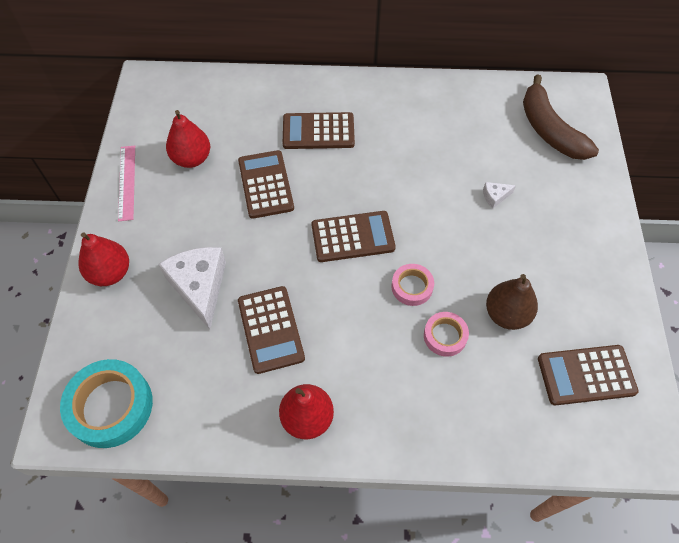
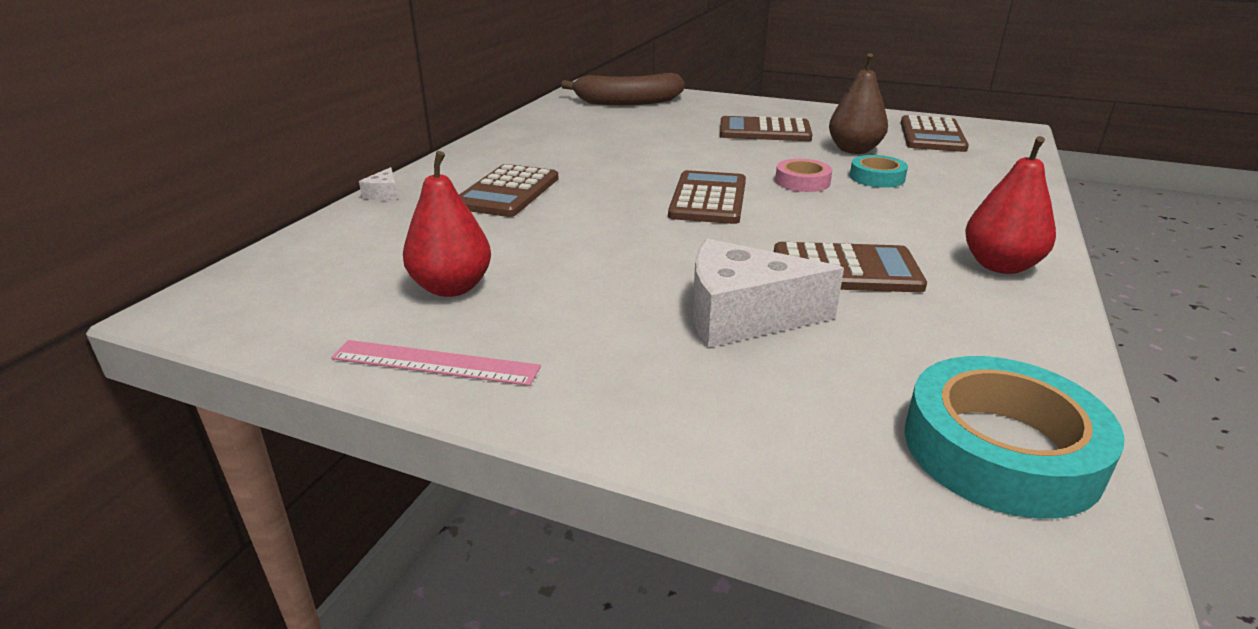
camera: 70 degrees left, 30 degrees down
(110, 273) = (661, 411): red pear -> none
(265, 184) = (570, 237): brown calculator -> brown calculator (764, 131)
(445, 336) = (877, 177): pink tape -> turquoise tape
(495, 196) = (696, 131): white cheese -> white cheese (384, 194)

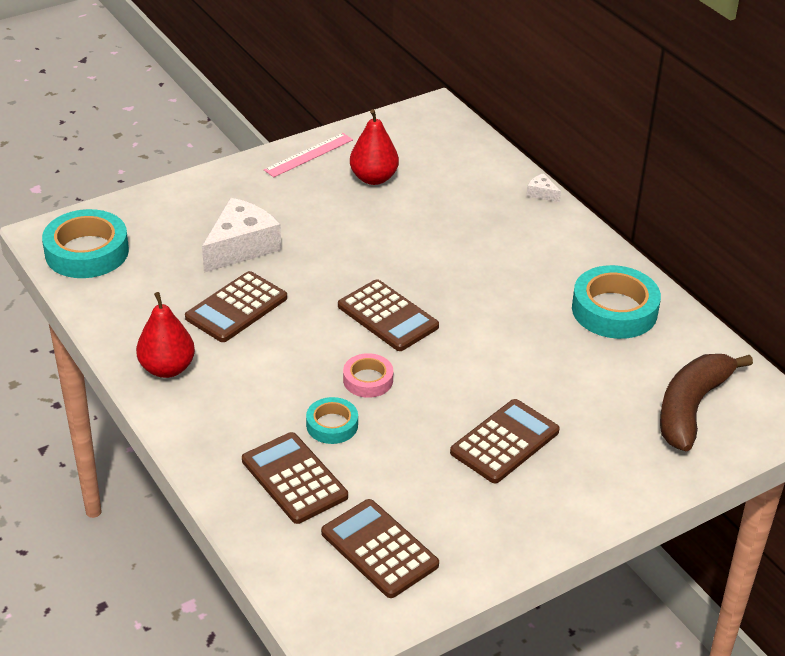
camera: 125 degrees right, 10 degrees up
(508, 192) = (493, 240): brown calculator -> brown calculator (294, 479)
(551, 135) = (614, 310): none -> turquoise tape
(854, 150) = (399, 461): brown pear -> none

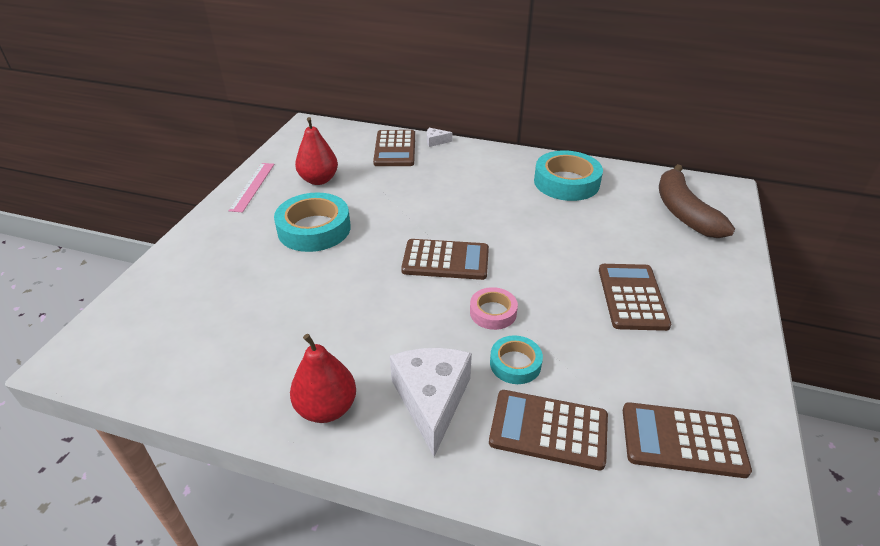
camera: 40 degrees left, 0 degrees up
(87, 252) = (131, 351): turquoise tape -> turquoise tape (314, 229)
(236, 308) = (327, 319): brown calculator -> brown calculator (395, 149)
(241, 247) = (274, 272): white cheese -> white cheese (432, 400)

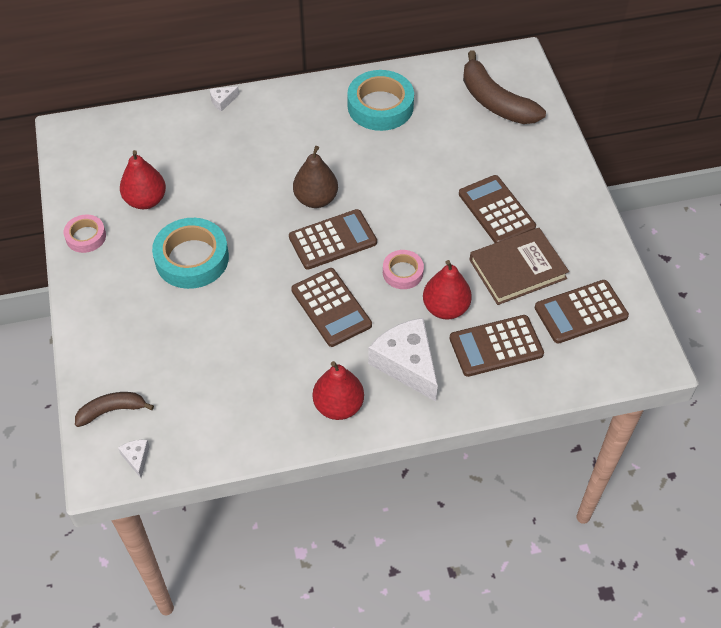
camera: 30 degrees left, 15 degrees up
(106, 363) = (136, 458): none -> white cheese
(133, 313) = (112, 410): none -> brown banana
(252, 186) = (86, 236): pink ruler -> pink tape
(395, 149) = (189, 128): brown calculator -> brown calculator (331, 307)
(456, 225) = (316, 199): none -> brown pear
(515, 363) = (445, 308): turquoise tape -> red pear
(624, 360) = (517, 269): none -> brown book

